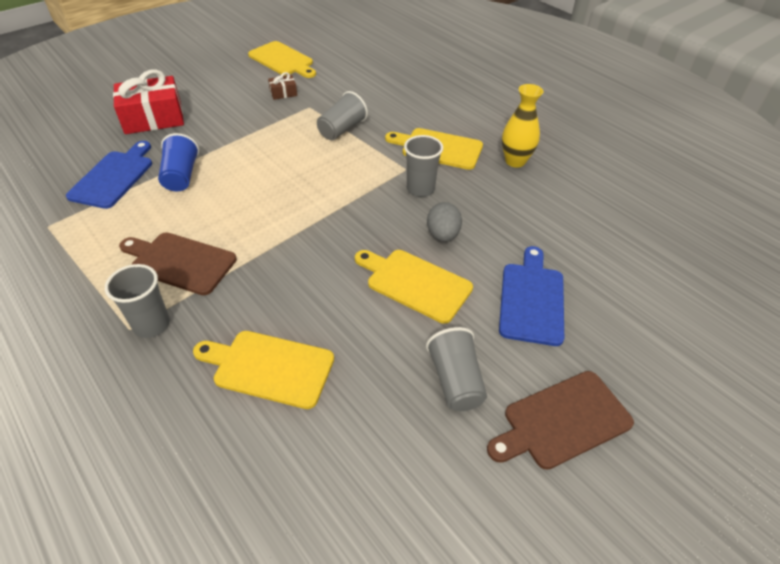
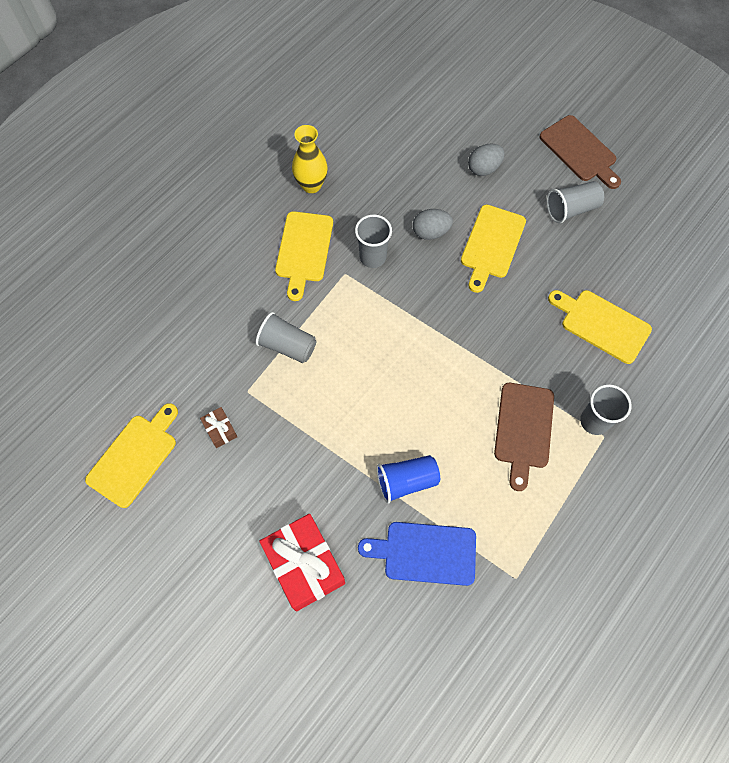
camera: 100 degrees left, 20 degrees up
(269, 367) = (601, 324): yellow cutting board -> yellow cutting board turned 120 degrees clockwise
(532, 299) = (484, 168): blue cutting board -> grey egg

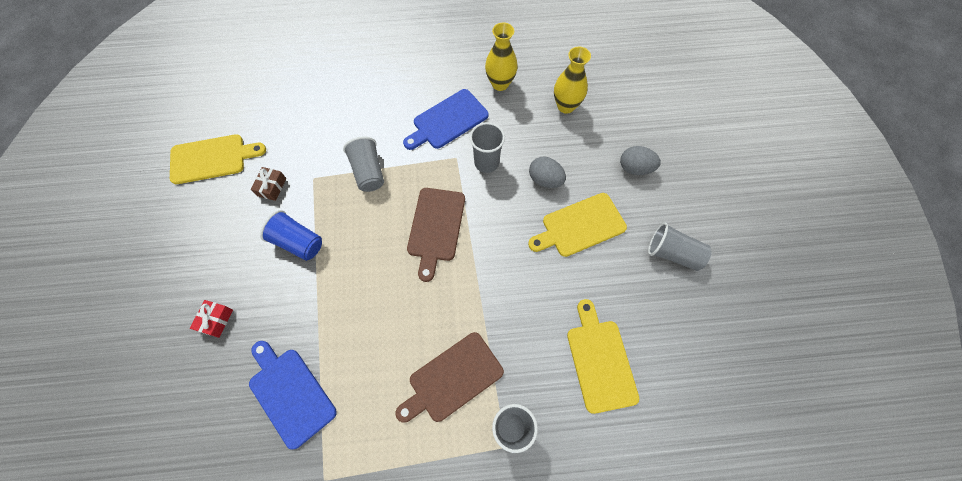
camera: 45 degrees right, 0 degrees up
(303, 250) = (447, 121): yellow cutting board -> blue cutting board
(304, 565) = (216, 320): red gift -> red gift, size x0.46
(383, 161) = (566, 106): none -> yellow vase
(406, 481) = (335, 332): blue cup -> blue cup (298, 242)
(580, 151) = (728, 217): brown cutting board -> brown cutting board (435, 228)

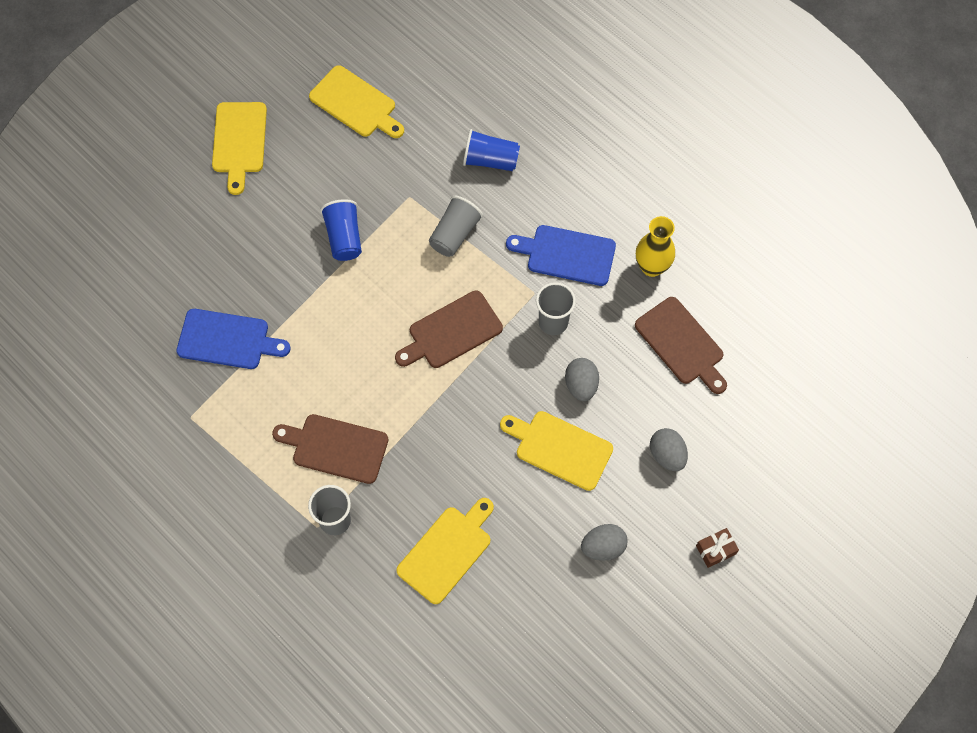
camera: 50 degrees right, 0 degrees up
(149, 255) = (239, 142): none -> yellow cutting board
(216, 320) = (234, 238): red gift -> none
(272, 187) = (372, 173): brown gift -> brown gift (716, 550)
(290, 393) = (228, 340): blue cutting board -> blue cutting board turned 90 degrees clockwise
(340, 113) = (490, 160): none -> blue cup
(566, 106) = (681, 344): yellow vase -> brown cutting board
(673, 253) = (603, 547): grey cup -> grey egg

